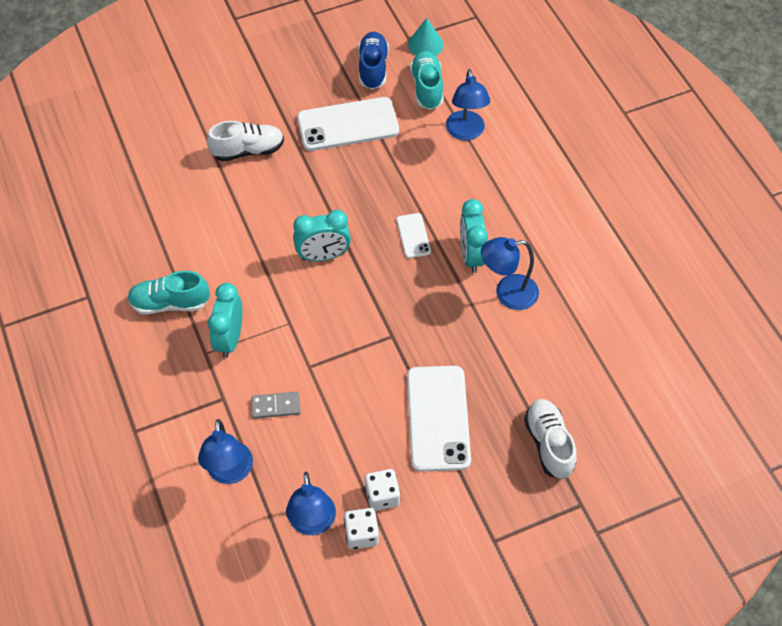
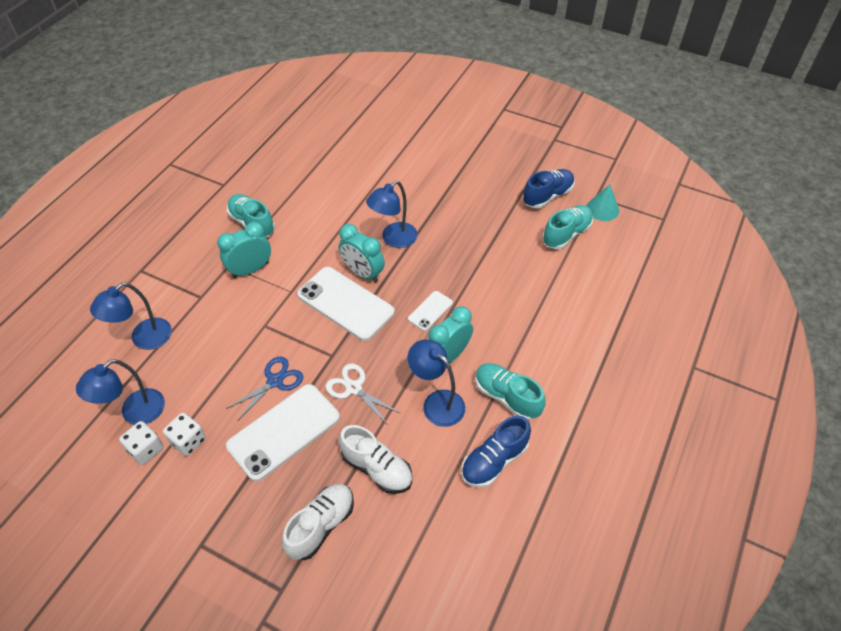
camera: 50 degrees right, 5 degrees down
(248, 150) = (408, 181): white shoe -> white shoe (377, 468)
(276, 406) = (217, 328): grey domino -> none
(348, 124) = (485, 214): white phone -> white phone (345, 303)
(379, 394) = (275, 381): none -> blue scissors
(441, 341) = (354, 388): none -> white scissors
(466, 132) = (554, 281): blue lamp -> blue lamp (394, 239)
(544, 244) = (507, 397): none -> turquoise shoe
(592, 293) = (494, 461): none -> blue shoe

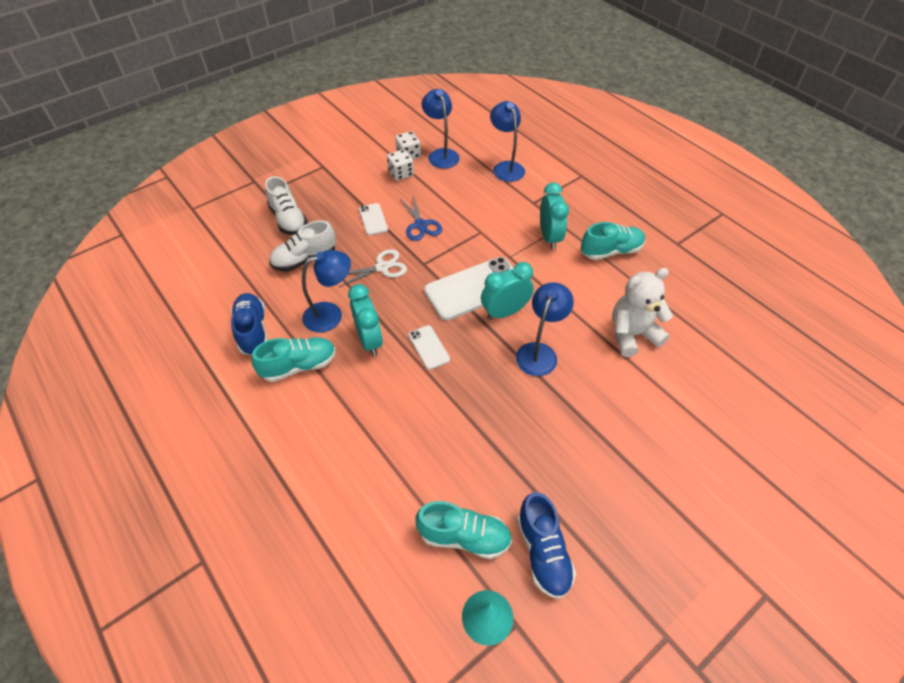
camera: 115 degrees right, 0 degrees up
(284, 431) = (373, 219): white phone -> white phone, size x0.49
(345, 192) = (632, 334): none -> white teddy bear
(394, 239) = (539, 352): blue lamp -> blue lamp turned 45 degrees clockwise
(566, 234) = (464, 537): turquoise shoe -> turquoise shoe turned 60 degrees counterclockwise

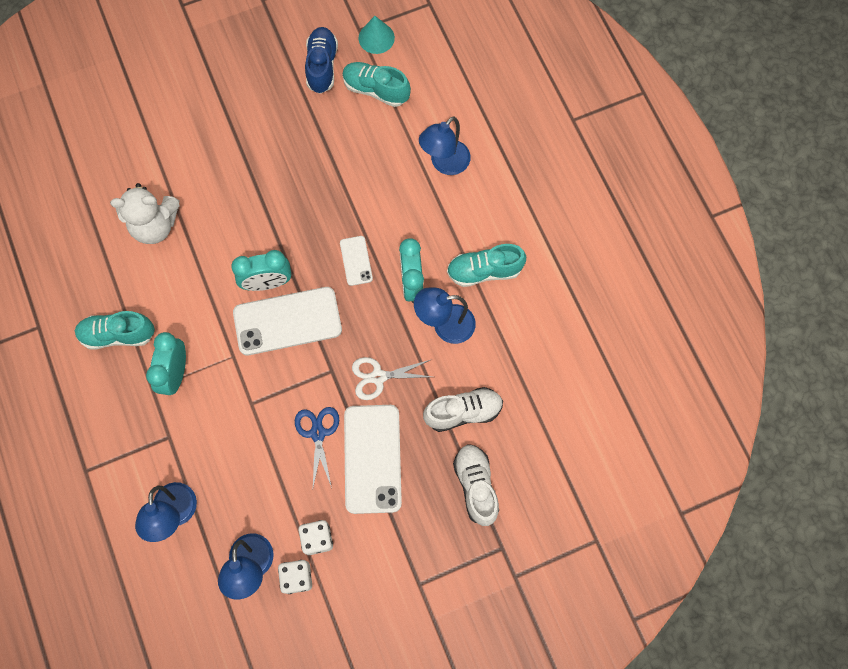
camera: 165 degrees left, 20 degrees up
(252, 330) = (527, 325): blue shoe -> none
(373, 219) = (372, 458): white phone -> white phone, size x2.03
(539, 352) = (252, 229): blue lamp -> blue lamp (444, 164)

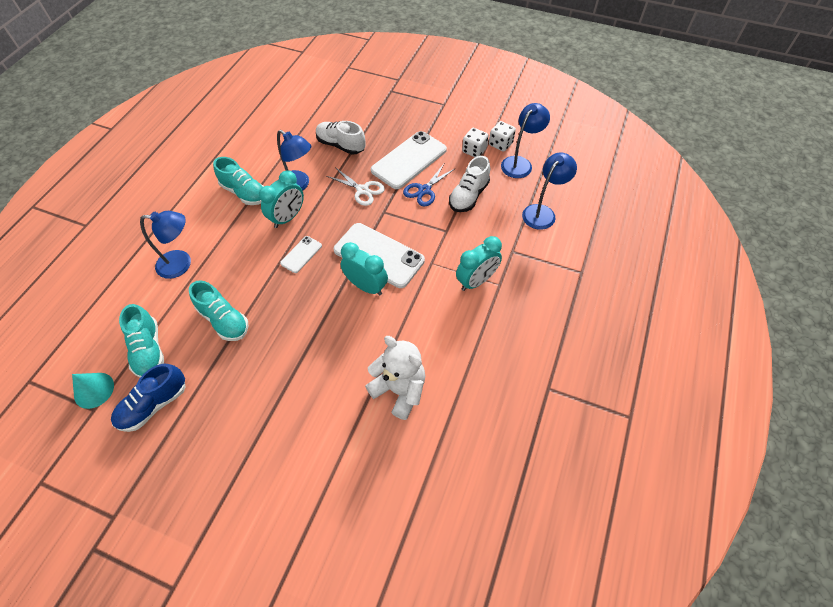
camera: 135 degrees left, 15 degrees down
(118, 334) = (494, 335): turquoise shoe -> turquoise shoe (224, 320)
(476, 486) = (373, 116): white shoe -> white shoe (468, 196)

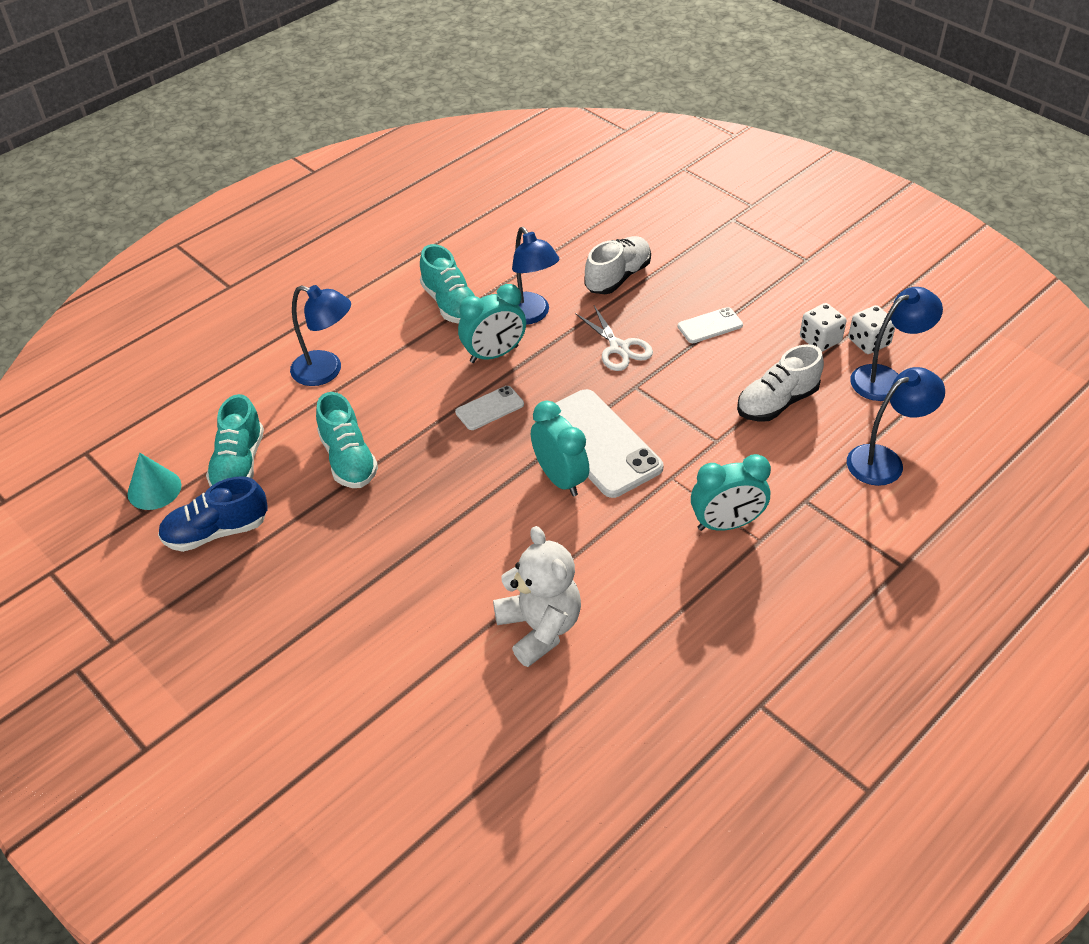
camera: 25 degrees right, 10 degrees down
(341, 145) = (617, 277): white shoe -> white shoe turned 75 degrees clockwise
(409, 160) = (710, 326): white phone -> white phone, size x0.49
(424, 190) = (712, 375): blue scissors -> none

